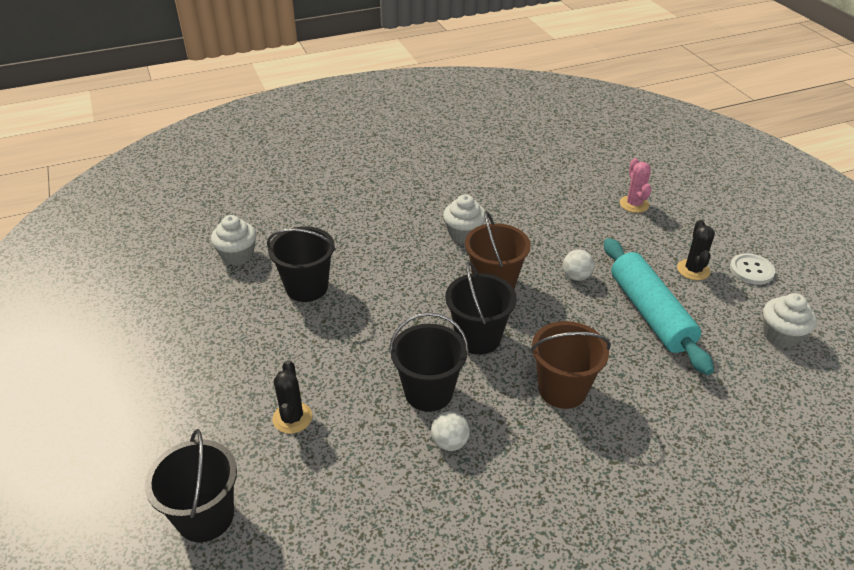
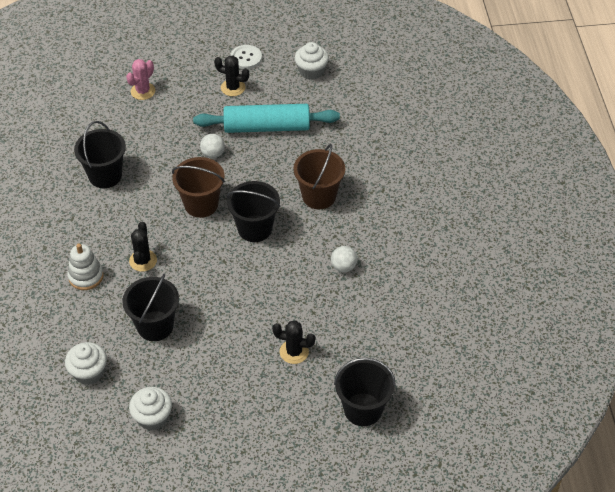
camera: 75 degrees left, 10 degrees up
(360, 225) = (86, 276): none -> white stacking toy
(394, 258) = (143, 261): none -> black cactus
(428, 392) = (296, 269): black bucket -> black bucket (105, 175)
(464, 234) = (131, 207): white cupcake -> white cupcake (152, 417)
(634, 204) = (143, 91): pink cactus -> pink cactus turned 60 degrees counterclockwise

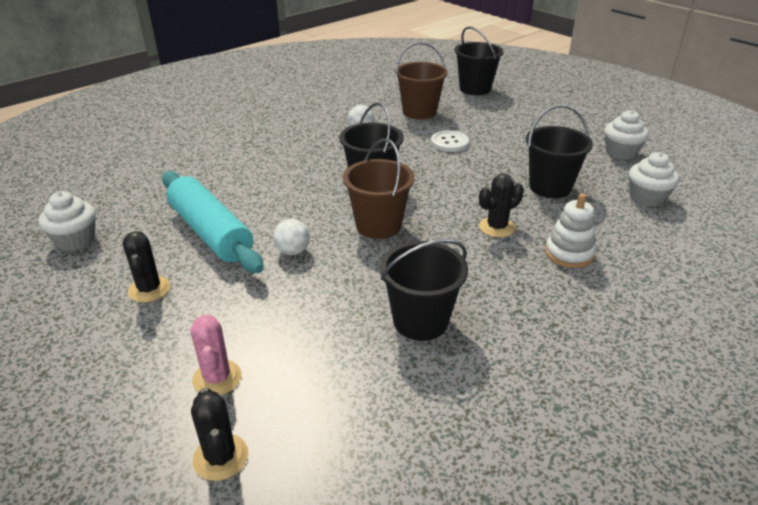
camera: 125 degrees left, 15 degrees down
(143, 91) = (217, 378): pink cactus -> pink cactus turned 75 degrees clockwise
(246, 58) = (70, 306): white button -> white button (449, 143)
(294, 352) = (471, 123): black cactus -> black cactus (221, 457)
(319, 196) = (290, 166): brown bucket -> brown bucket (419, 112)

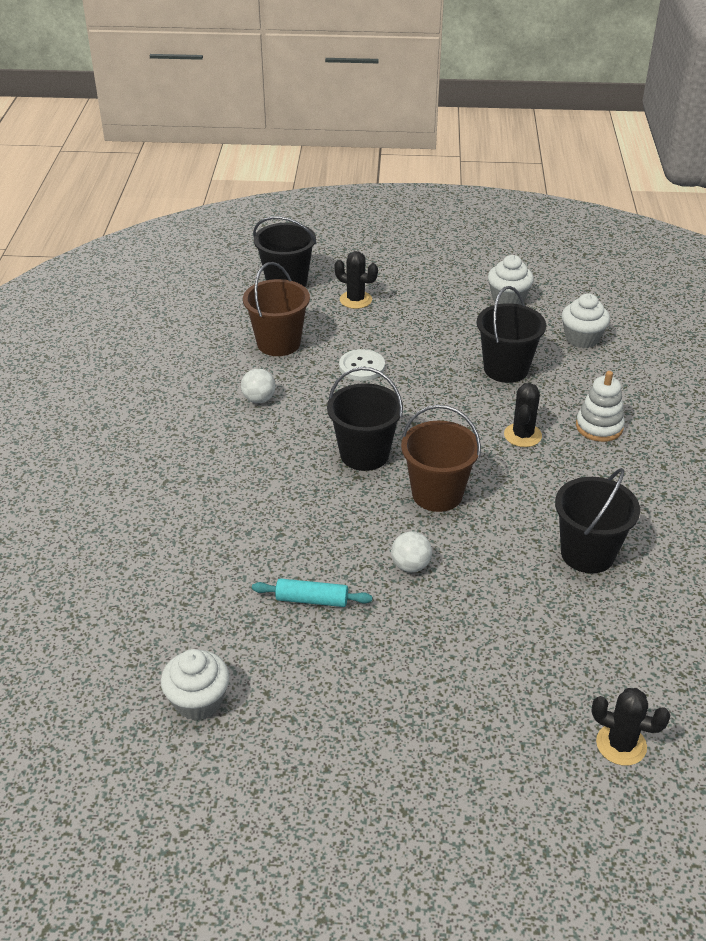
camera: 45 degrees left, 5 degrees up
(149, 289) = (357, 686): black cactus -> black cactus (355, 300)
(210, 233) = (312, 600): turquoise rolling pin -> turquoise rolling pin, size x0.48
(217, 378) = (531, 703): pink cactus -> none

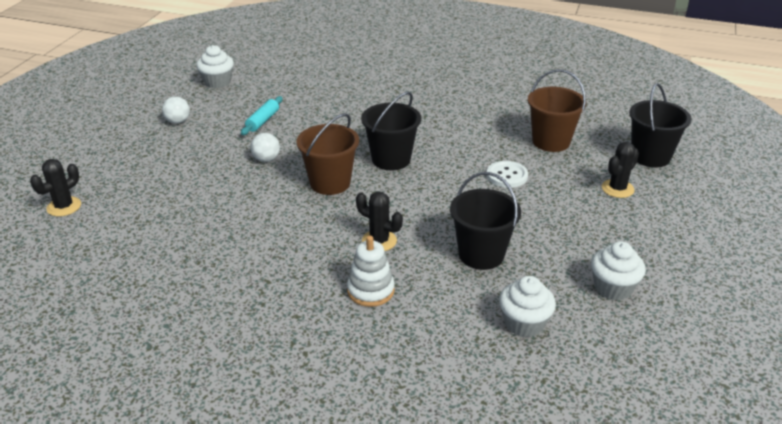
camera: 105 degrees right, 5 degrees down
(259, 399) = (476, 125): white ball -> white ball (178, 121)
(587, 553) = (224, 238): black bucket -> none

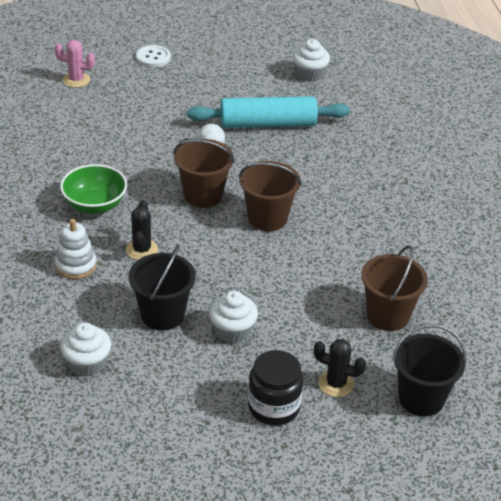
camera: 60 degrees right, 5 degrees up
(64, 207) = (76, 80): black cactus -> pink cactus
(178, 121) = (228, 81): white ball -> none
(262, 121) = (268, 124): turquoise rolling pin -> turquoise rolling pin, size x2.09
(285, 251) = (95, 205): none -> green bowl
(391, 159) = (267, 218): black bucket -> brown bucket
(507, 175) = (298, 299): white button -> white button (153, 57)
(613, 287) = (169, 410): white cupcake -> white cupcake (232, 331)
(632, 227) = (274, 407): none -> black jar

